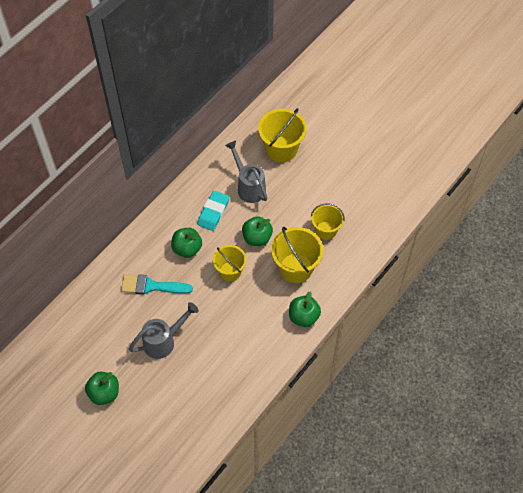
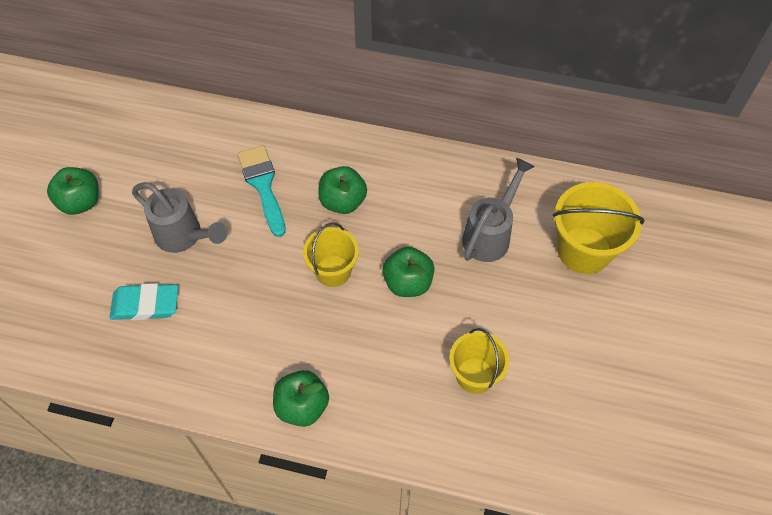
camera: 65 degrees right, 0 degrees up
(213, 212) = (420, 208): turquoise eraser -> turquoise eraser (145, 305)
(295, 268) = (383, 358): yellow bucket -> none

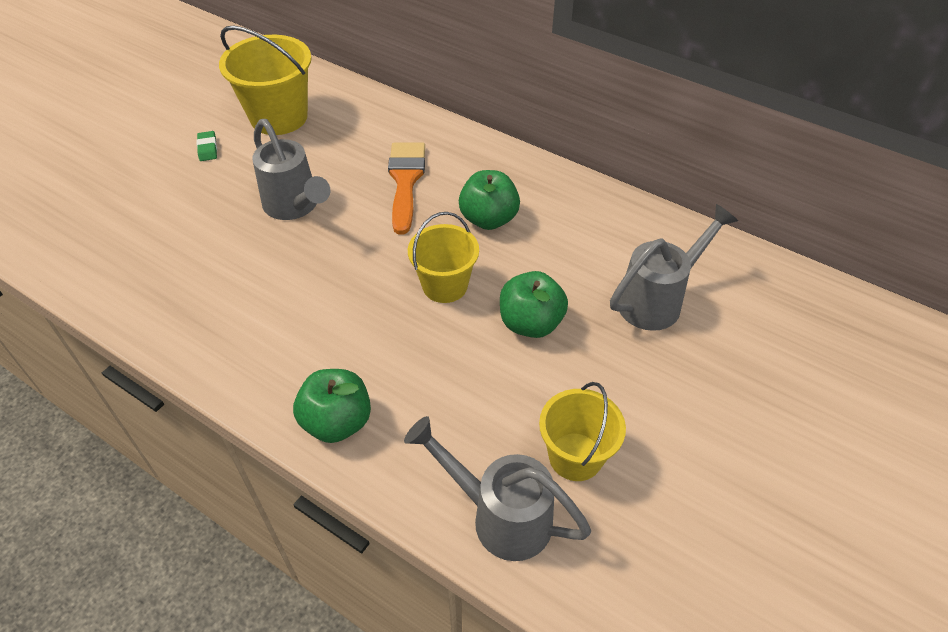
camera: 20 degrees right, 10 degrees down
(80, 202) = (208, 148): green apple -> green eraser
(145, 305) = (218, 260): turquoise eraser -> none
(263, 185) = (405, 181): turquoise brush -> orange brush
(440, 434) = (499, 515): none -> grey watering can
(584, 250) = (779, 351): yellow bucket -> yellow bucket (279, 117)

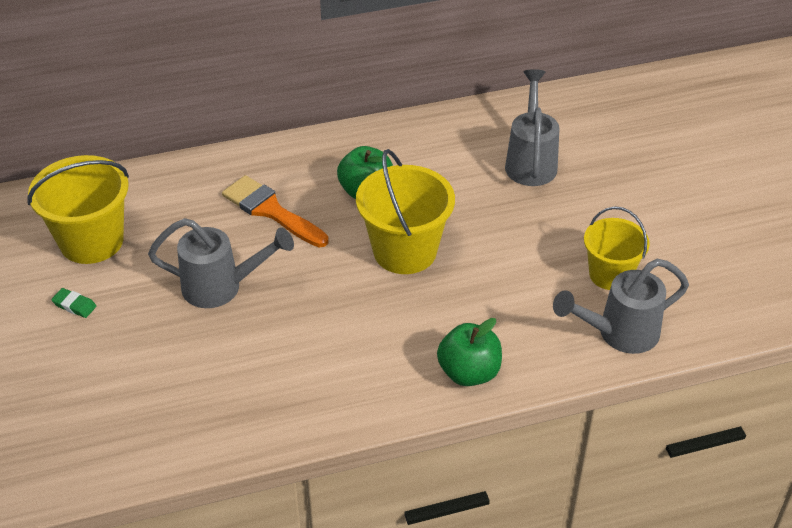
camera: 50 degrees left, 5 degrees down
(445, 285) = (405, 251): yellow bucket -> yellow bucket, size x1.53
(530, 323) = (486, 230): green apple -> none

